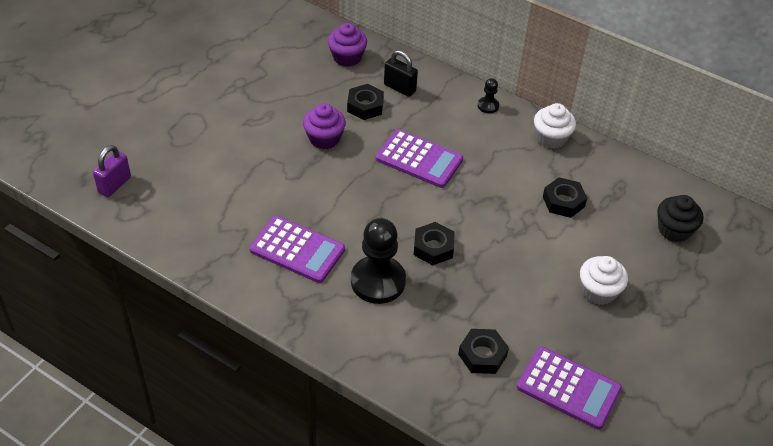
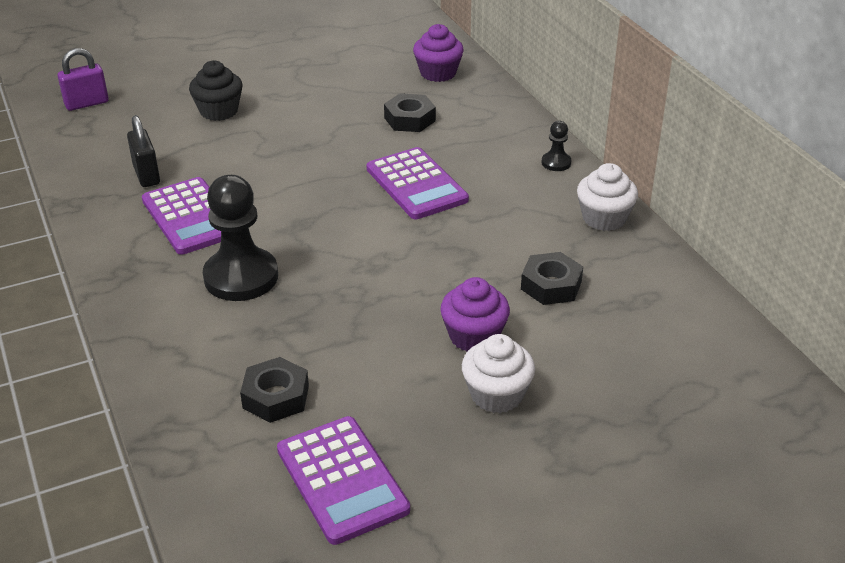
camera: 35 degrees right, 10 degrees down
(324, 138) = (332, 133): purple cupcake -> purple cupcake (474, 336)
(399, 88) = (467, 115): black padlock -> black padlock (146, 175)
(433, 247) = (339, 270): black nut -> none
(674, 230) = (676, 371): black cupcake -> black cupcake (219, 111)

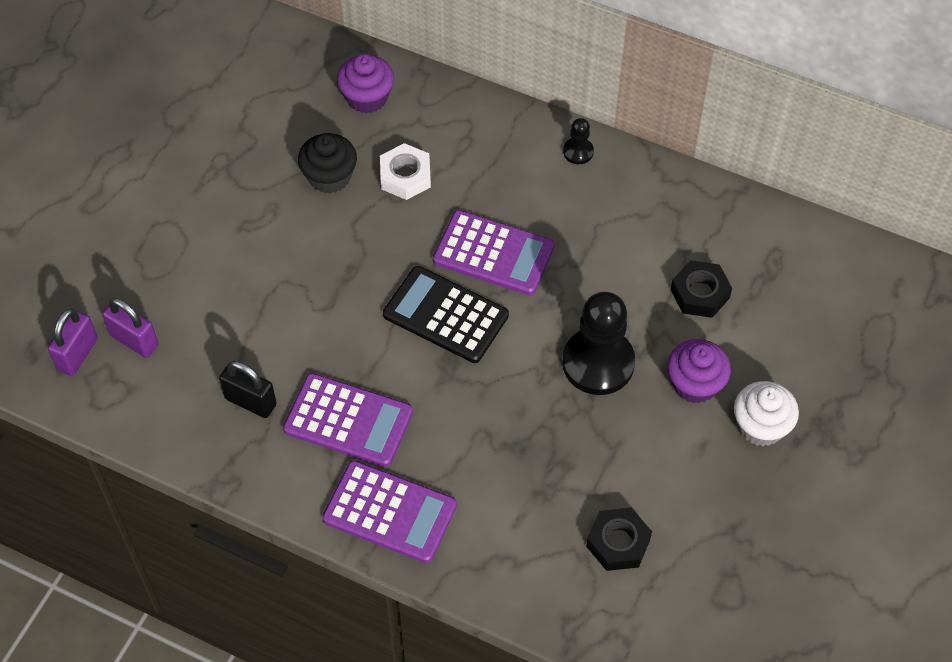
camera: 40 degrees left, 20 degrees up
(126, 113) = (134, 340): none -> purple padlock
(219, 111) = (220, 279): black cupcake -> black cupcake (329, 176)
(241, 277) = (464, 453): black pawn -> black pawn (598, 363)
(336, 198) = (446, 315): none -> black calculator
(341, 480) = (735, 575): purple calculator -> purple calculator (389, 512)
(409, 119) = (405, 176): black nut -> white nut
(604, 218) = (672, 193): white cupcake -> none

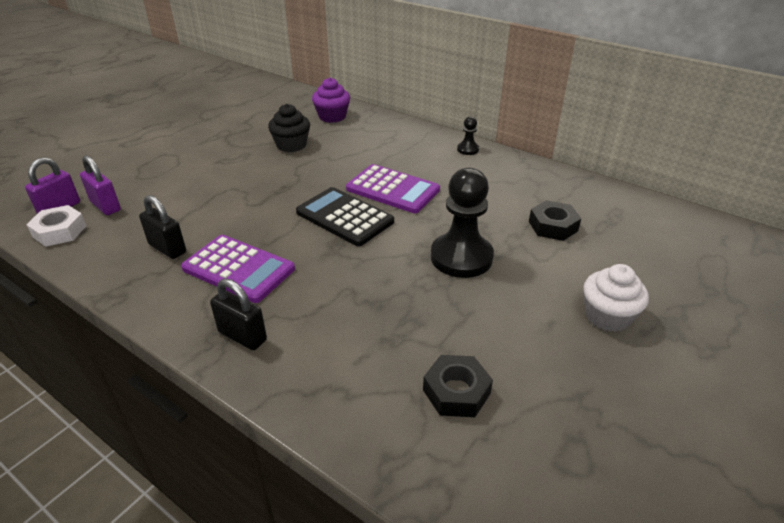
camera: 10 degrees right, 20 degrees down
(389, 512) = (242, 336): purple calculator -> black padlock
(405, 176) = (343, 149): white nut -> white nut (59, 231)
(695, 384) = (545, 280): purple cupcake -> none

